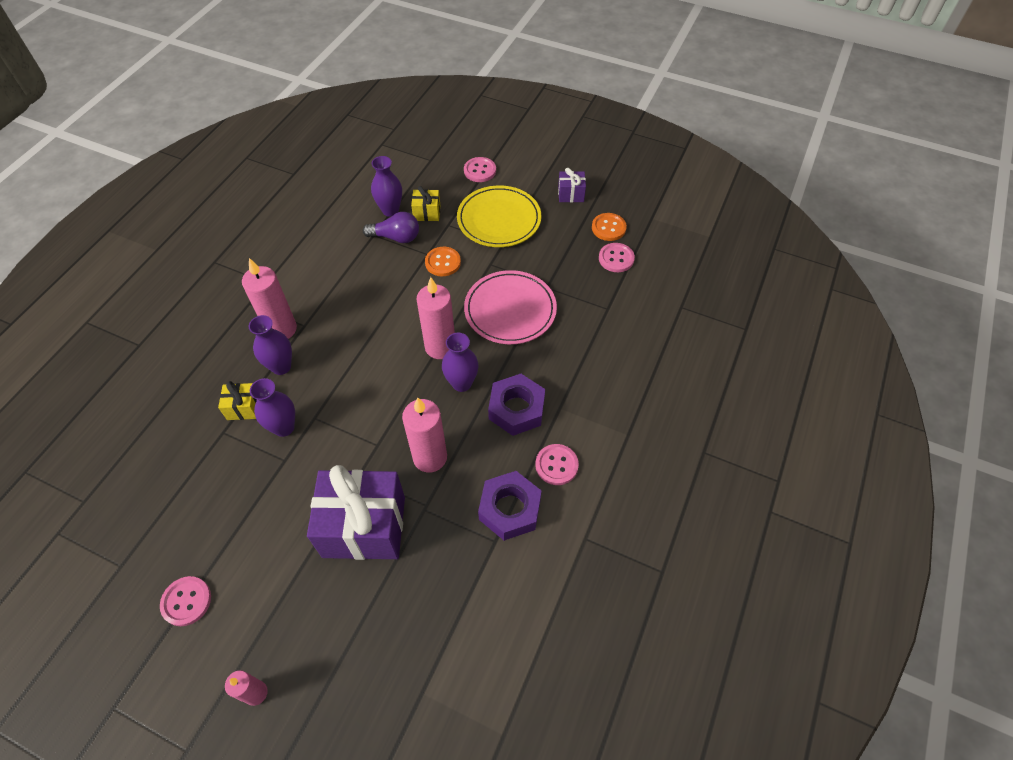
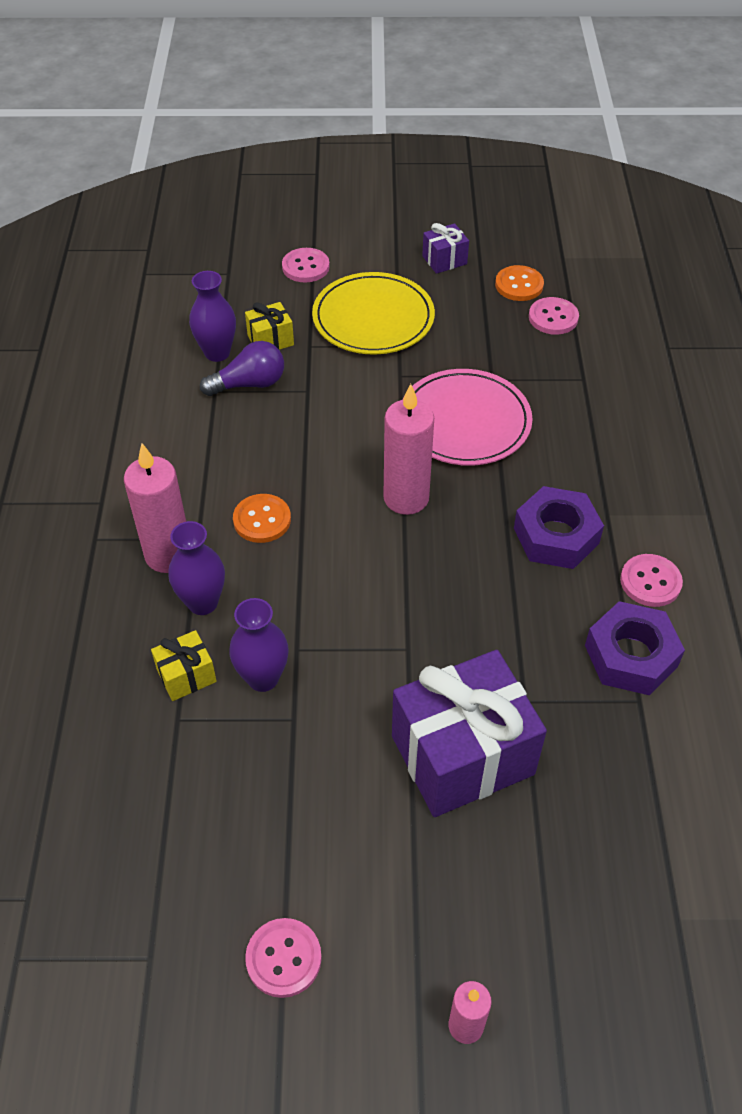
camera: 25 degrees left, 5 degrees down
(430, 457) = (488, 636): pink candle -> none
(443, 262) = (336, 394): orange button -> orange button (262, 520)
(461, 383) = (465, 531): purple vase -> none

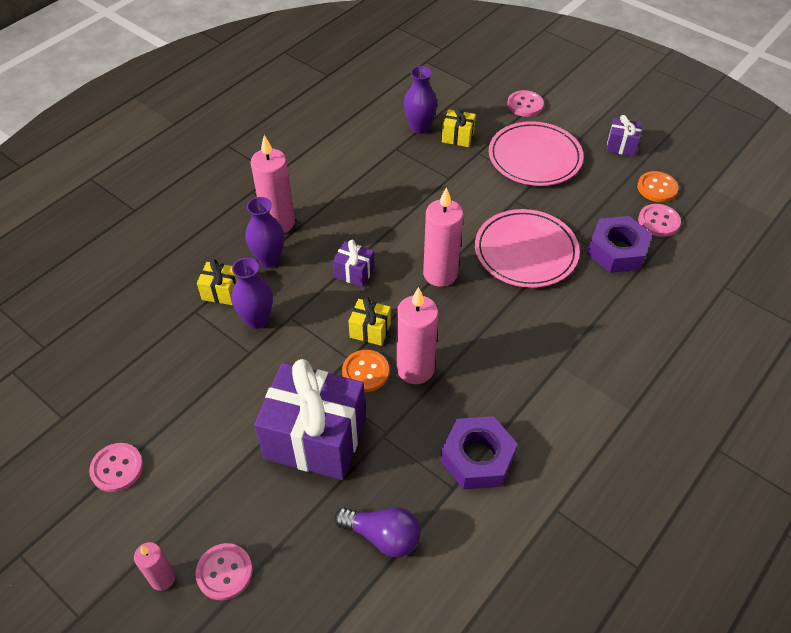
camera: 40 degrees right, 0 degrees up
(249, 384) = (419, 155): purple light bulb -> purple light bulb (382, 536)
(262, 520) = (346, 235): orange button -> orange button (365, 372)
(315, 555) = (354, 272): none -> purple gift
(373, 318) = (534, 157): yellow plate -> pink plate
(397, 604) = (370, 330): none -> yellow gift
(484, 612) = (415, 369): none -> pink candle
(556, 536) = (509, 355): purple nut -> purple nut (617, 251)
(650, 582) = (541, 424): pink button -> pink button (224, 572)

